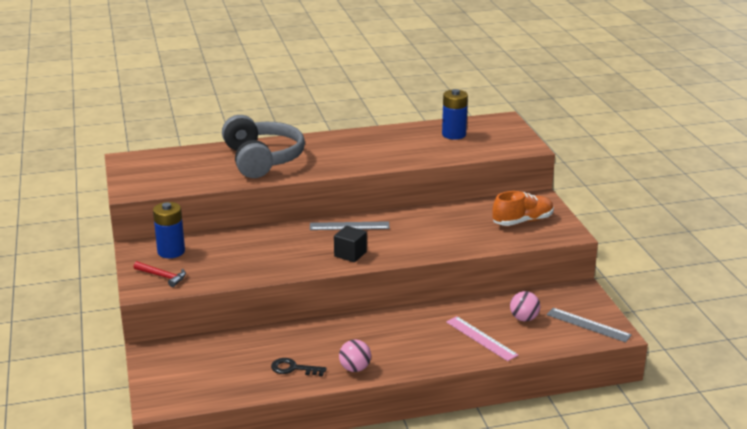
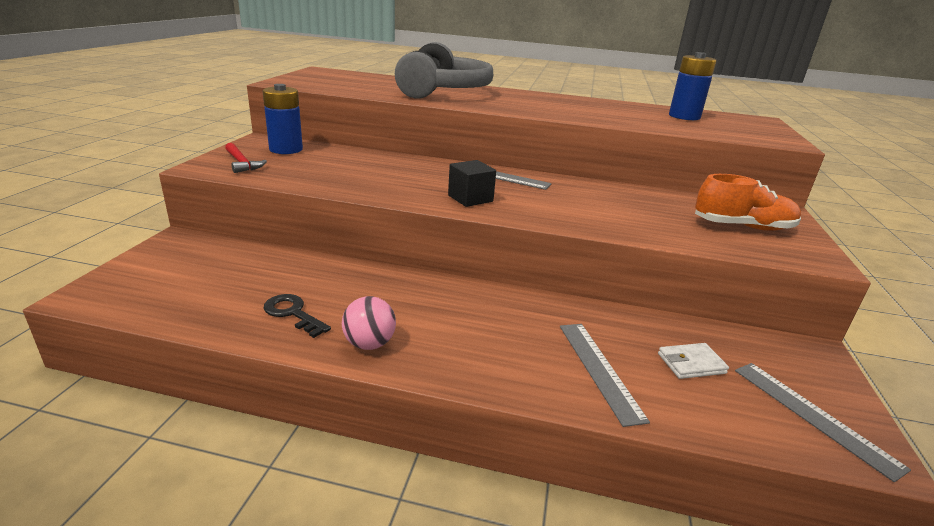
camera: 25 degrees right, 0 degrees up
(481, 338) = (599, 369): pink ruler -> grey ruler
(524, 318) = (691, 363): pink ball -> white wallet

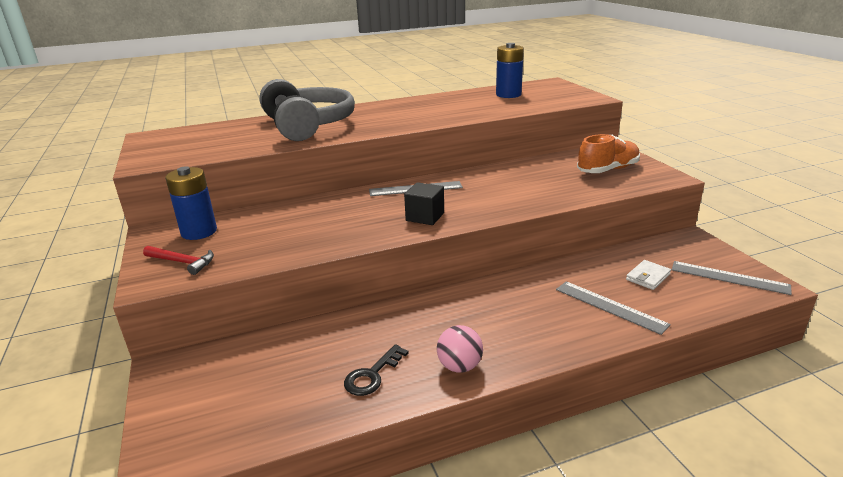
camera: 30 degrees left, 0 degrees up
(293, 313) = (372, 375): black key -> black key turned 60 degrees counterclockwise

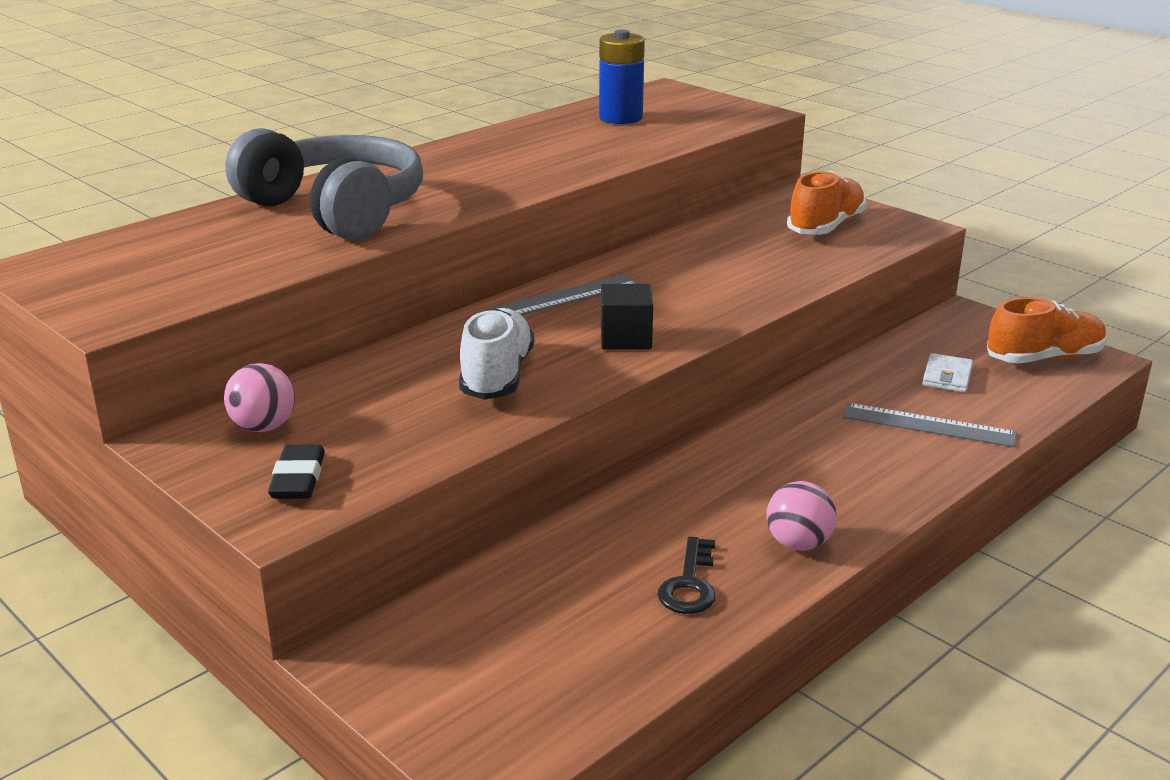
camera: 25 degrees left, 0 degrees up
(182, 262) = (298, 479): red hammer -> black eraser
(199, 232) = (263, 427): blue battery -> pink ball
(335, 226) = (497, 376): none -> white shoe
(729, 277) = (1044, 358): grey ruler -> orange shoe

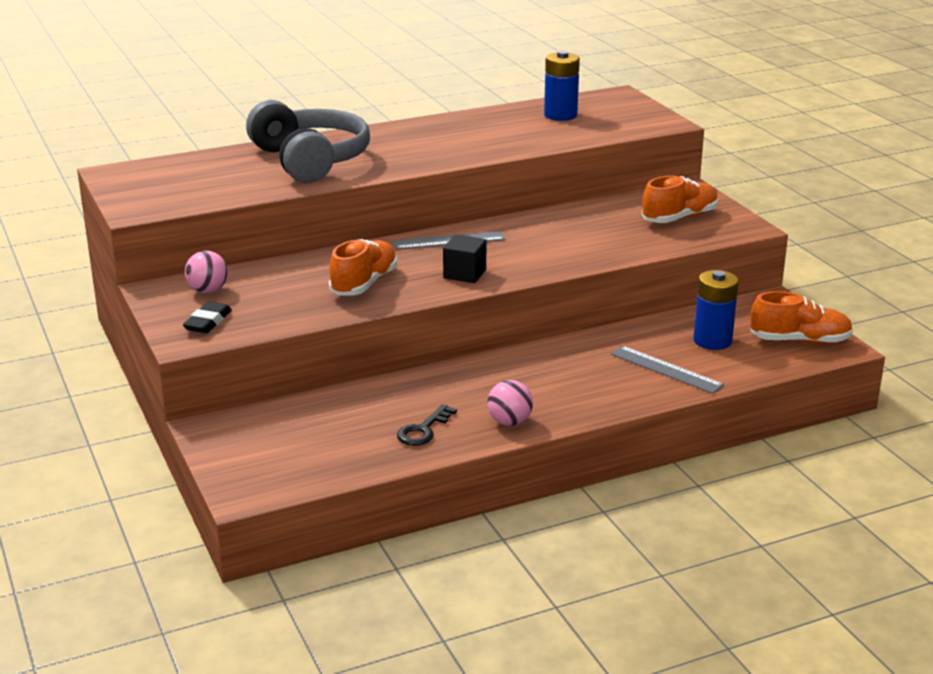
camera: 20 degrees right, 0 degrees up
(497, 376) = (364, 284): white shoe -> orange shoe
(947, 377) = (712, 341): white wallet -> blue battery

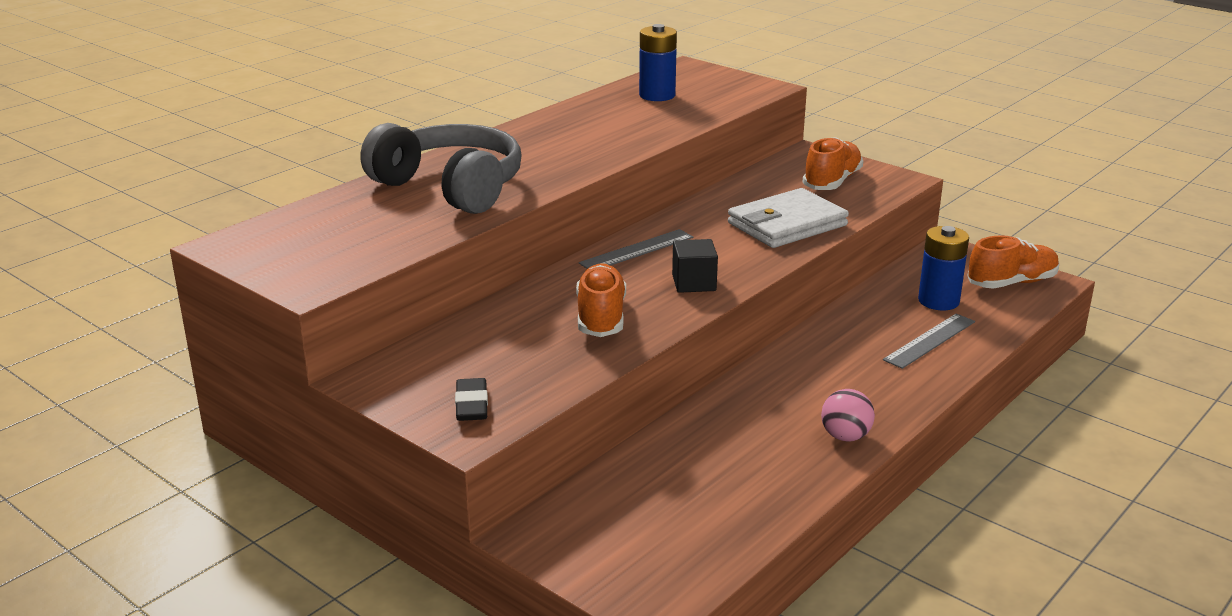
camera: 25 degrees left, 0 degrees up
(208, 290) = (430, 366): pink ball -> none
(423, 430) = (770, 470): black key -> none
(596, 245) = (787, 224): none -> white wallet
(666, 369) = (929, 340): grey ruler -> grey ruler turned 60 degrees counterclockwise

